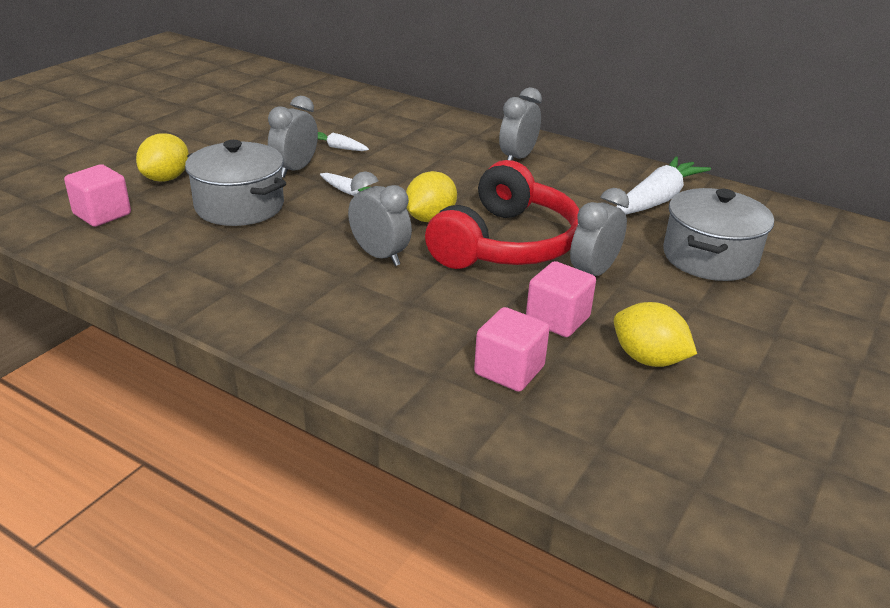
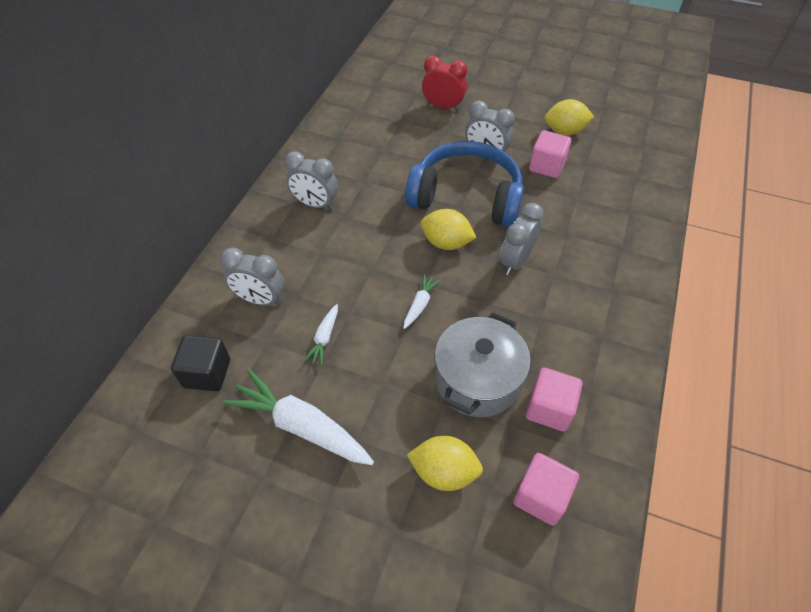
camera: 100 degrees left, 20 degrees up
(295, 170) = (387, 359): grey clock -> grey clock (260, 299)
(333, 106) = (207, 373): none -> black cube
(506, 244) = (466, 196): red headphones -> blue headphones
(509, 370) = (607, 181): pink cube -> pink cube (549, 409)
(648, 359) = (564, 131): yellow lemon -> yellow lemon turned 60 degrees clockwise
(657, 199) = (368, 127): white carrot -> white carrot (301, 426)
(709, 257) = (443, 107): grey pot -> red clock

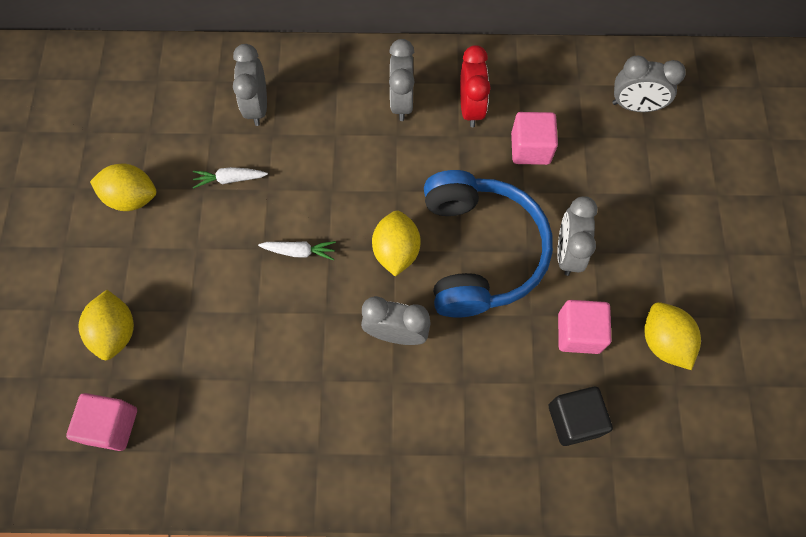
camera: 70 degrees right, 15 degrees up
(207, 373) = (164, 101): black cube -> black cube (574, 420)
(301, 426) = (132, 197): white carrot -> yellow lemon
(390, 92) = (635, 106): none -> grey clock
(443, 107) = (636, 176): red clock -> red clock (470, 108)
(477, 380) = (222, 334): grey pot -> none
(549, 409) = (208, 413): pink cube -> pink cube (530, 148)

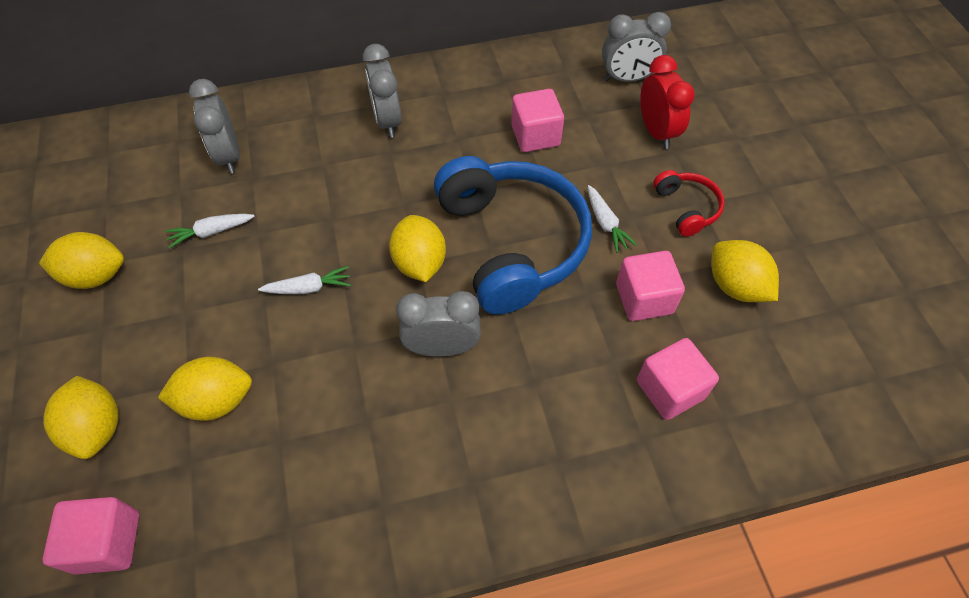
camera: 15 degrees left, 10 degrees down
(209, 333) = (217, 400): none -> yellow lemon
(470, 108) = (462, 112): red clock -> red clock (656, 132)
(567, 253) = (605, 223): grey clock -> white carrot
(574, 420) = (670, 389): black cube -> pink cube
(645, 255) = (686, 208): none -> red headphones

